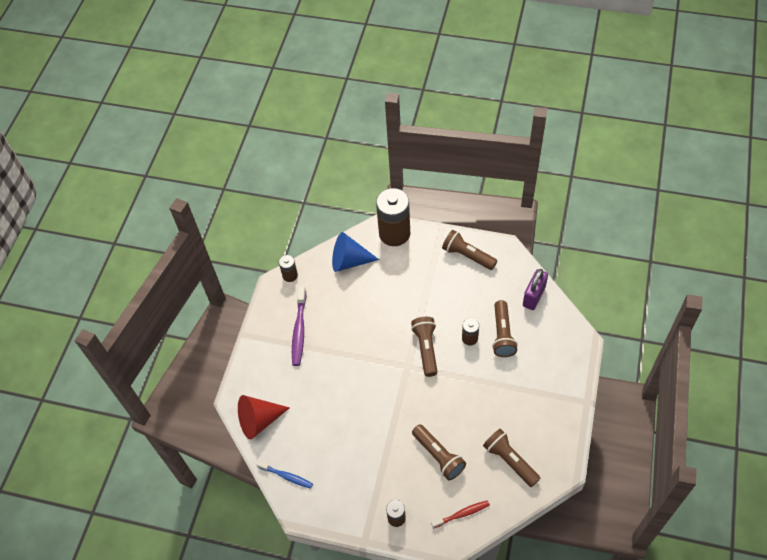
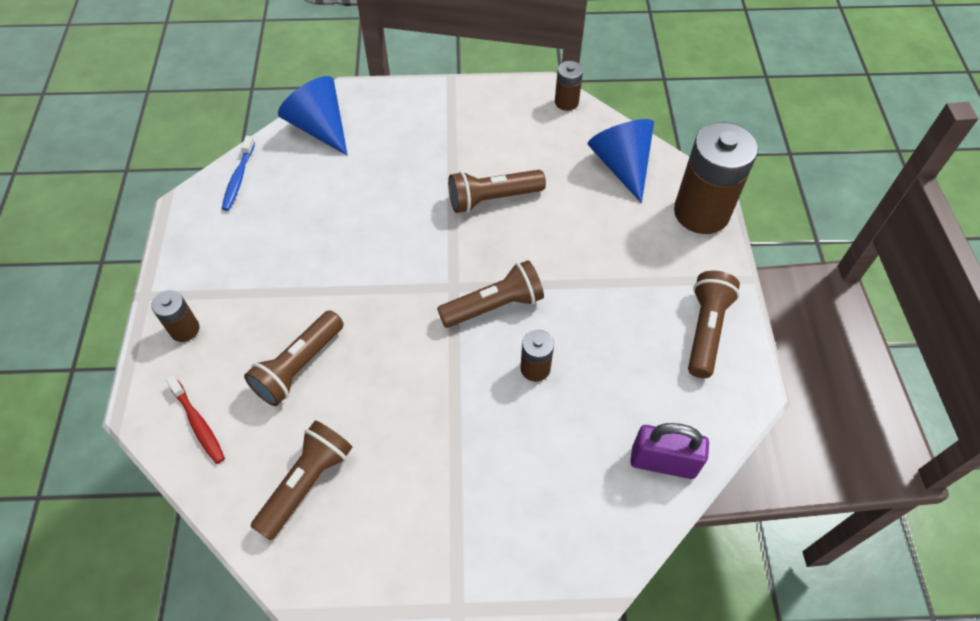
camera: 70 degrees right, 0 degrees up
(259, 420) = (320, 127): red cone -> blue cone
(299, 330) = (477, 135): purple toothbrush -> none
(502, 334) = (560, 421): brown flashlight -> brown flashlight (492, 199)

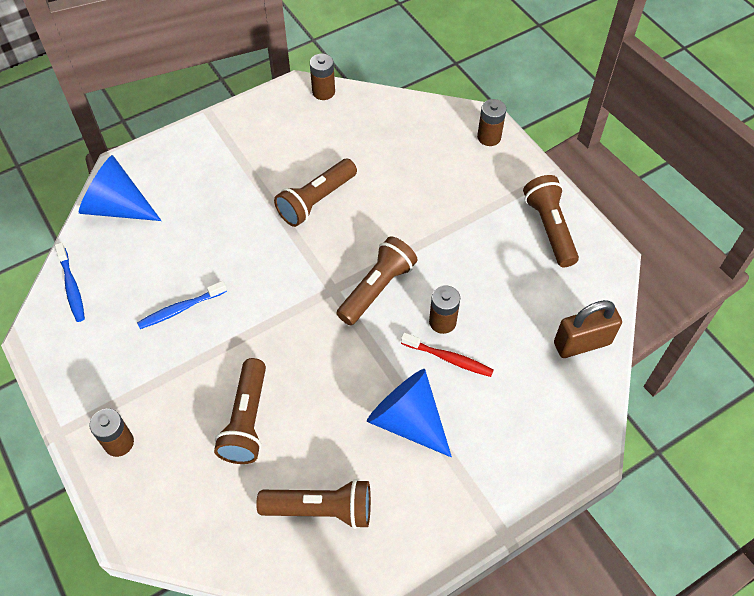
camera: 30 degrees left, 0 degrees up
(198, 423) = (191, 514): red toothbrush -> red toothbrush (449, 358)
(307, 483) = (321, 509): brown flashlight -> brown flashlight turned 90 degrees clockwise
(311, 239) = (180, 309): none -> blue toothbrush
(621, 165) = (403, 126): blue cone -> blue cone (408, 420)
(663, 462) = (582, 343): purple padlock -> brown padlock
(701, 212) = (489, 137): brown battery -> brown battery, size x0.48

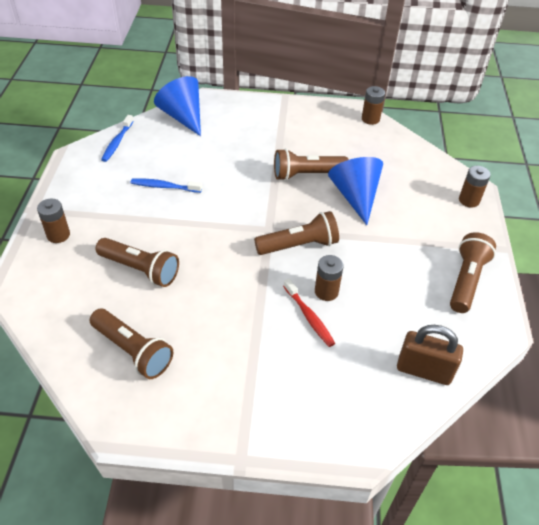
camera: 35 degrees right, 10 degrees down
(247, 420) = (140, 269): brown flashlight -> brown flashlight turned 105 degrees counterclockwise
(408, 420) = (243, 336): blue cone -> blue cone (355, 196)

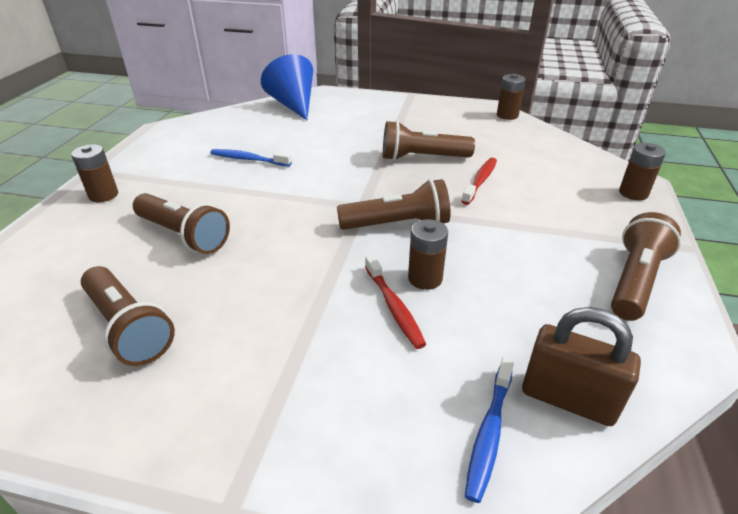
camera: 10 degrees right, 10 degrees down
(117, 142) = (213, 121): blue toothbrush -> blue toothbrush (489, 433)
(355, 196) = (480, 181): blue cone -> red toothbrush

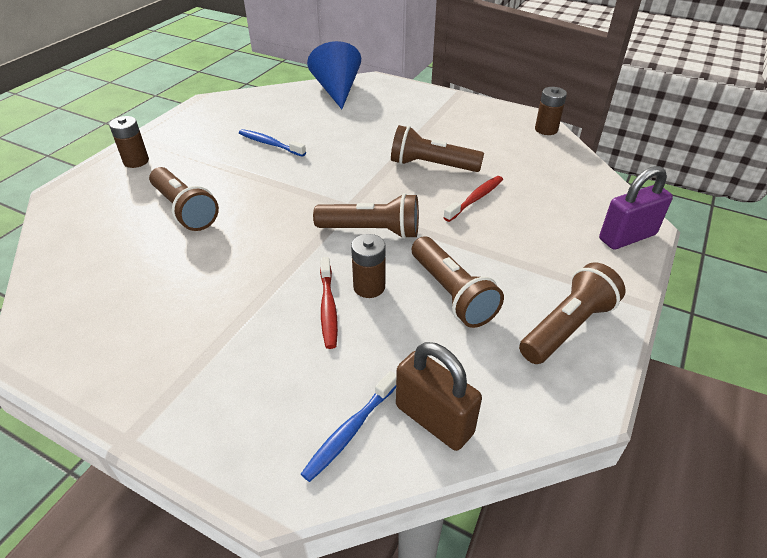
camera: 15 degrees right, 5 degrees up
(129, 328) = (111, 283): brown flashlight -> brown flashlight (452, 293)
(633, 193) = (627, 237): brown battery -> purple padlock

